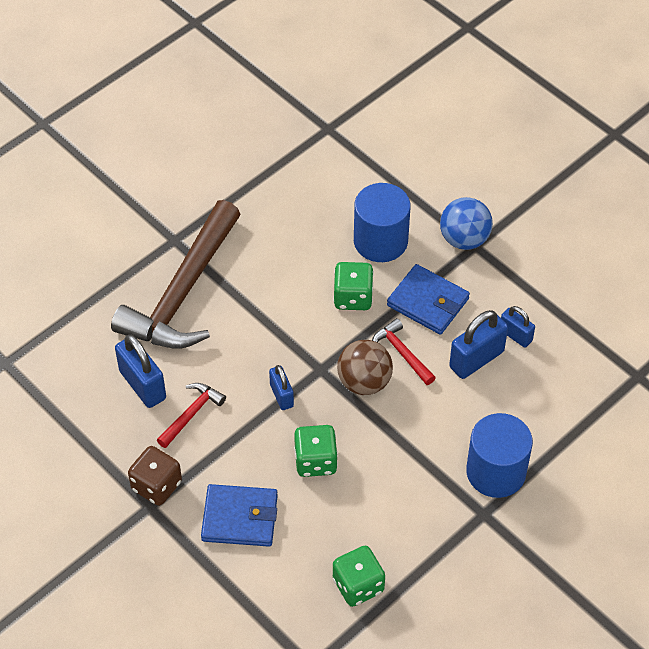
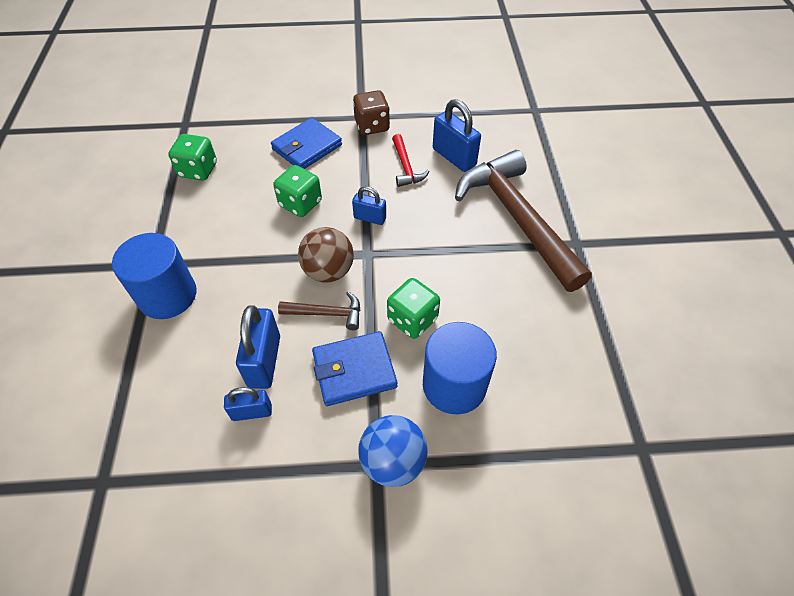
camera: 130 degrees right, 0 degrees up
(142, 385) = (454, 157): blue padlock -> blue padlock turned 45 degrees clockwise
(401, 353) = (327, 313): red hammer -> brown hammer

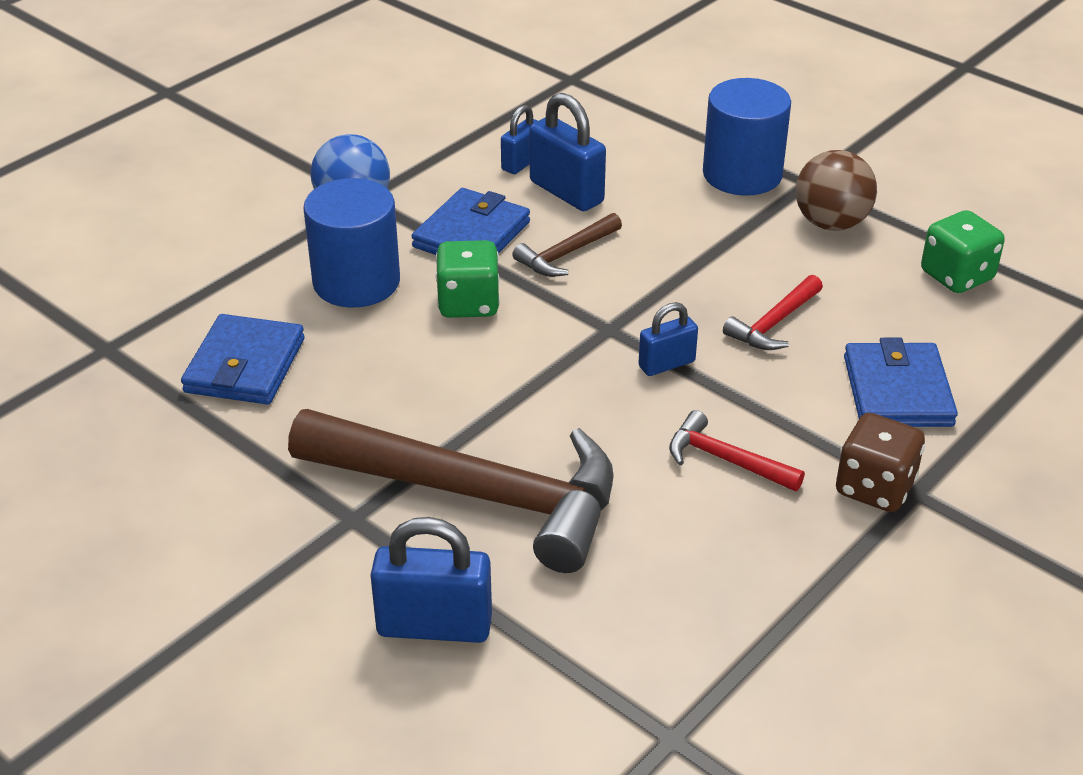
camera: 135 degrees right, 15 degrees down
(300, 203) = (774, 324): green dice -> red hammer
(328, 271) = (624, 286): brown ball -> brown ball (831, 223)
(454, 157) = (681, 526): blue padlock -> blue padlock (434, 626)
(566, 367) = (245, 365): none -> blue wallet

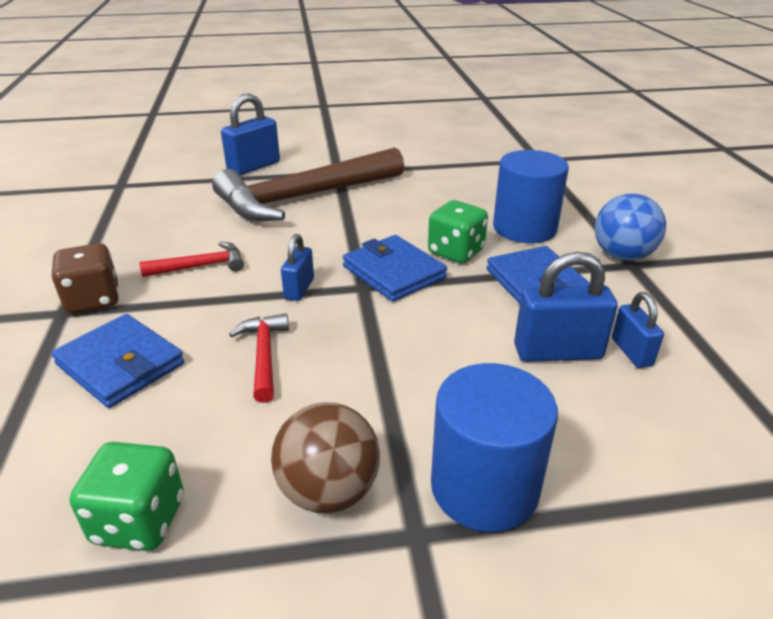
camera: 130 degrees right, 5 degrees down
(245, 365) = (481, 181): blue wallet -> blue wallet (394, 272)
(566, 254) = (466, 309): brown hammer -> none

